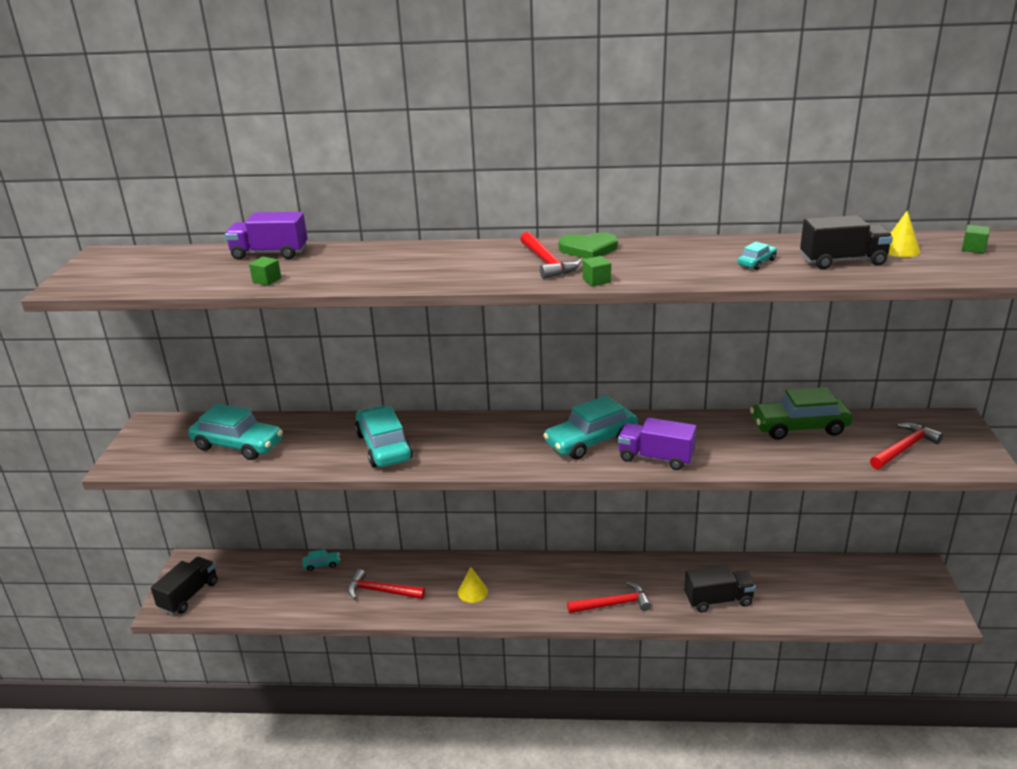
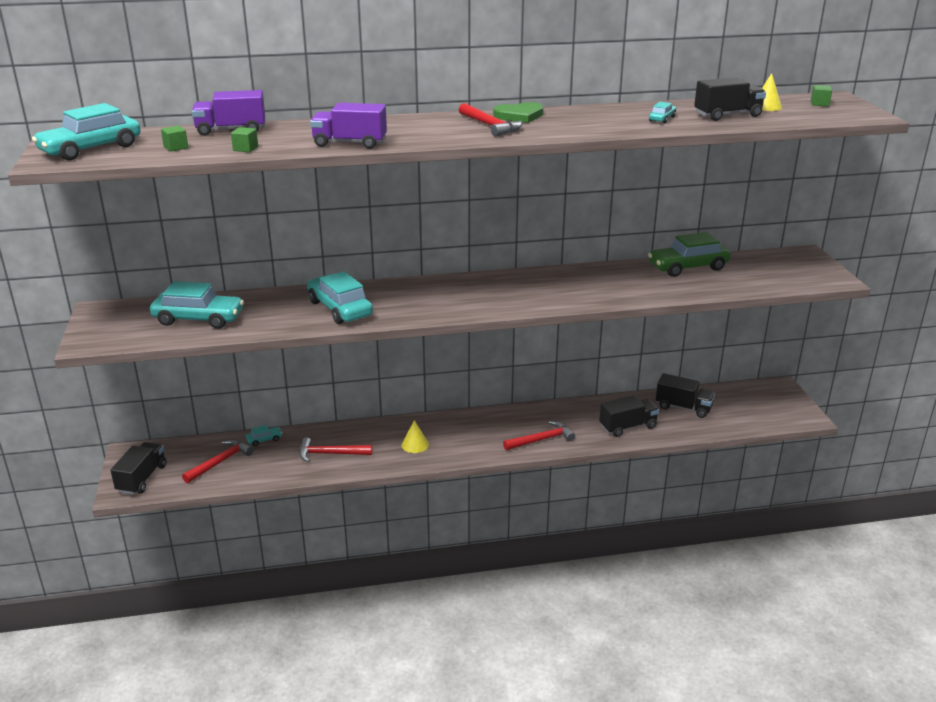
camera: 15 degrees left, 0 degrees up
(591, 441) = (522, 290): turquoise car -> turquoise car (91, 149)
(596, 281) = (541, 136): green cube -> green cube (176, 147)
(656, 458) = (581, 297): purple truck -> purple truck (350, 143)
(792, 582) = (683, 407): none -> black truck
(904, 448) = (773, 275): red hammer -> red hammer (220, 462)

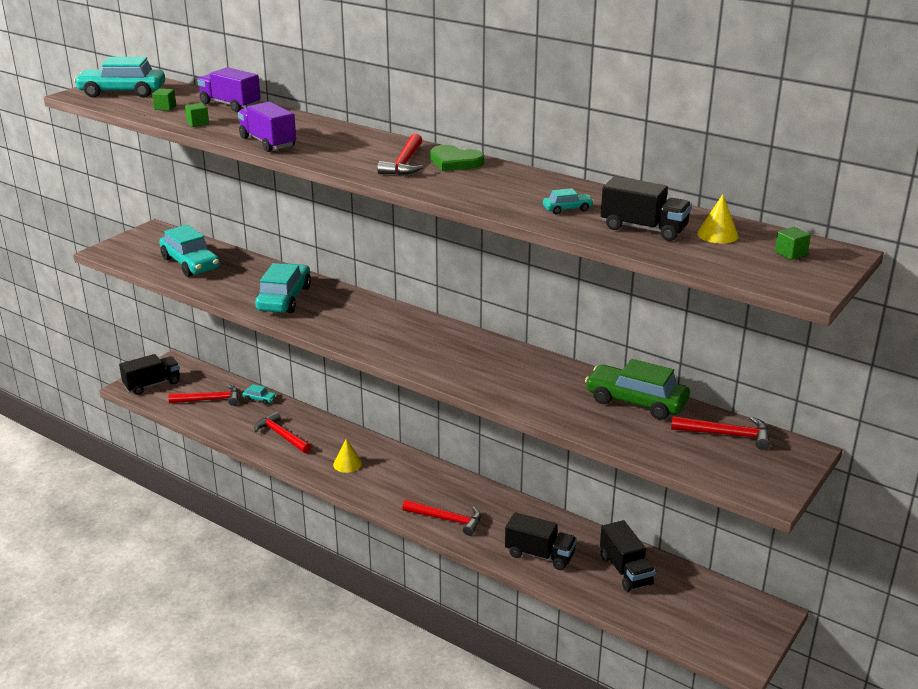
camera: 45 degrees right, 0 degrees up
(761, 262) = (726, 435): none -> red hammer

